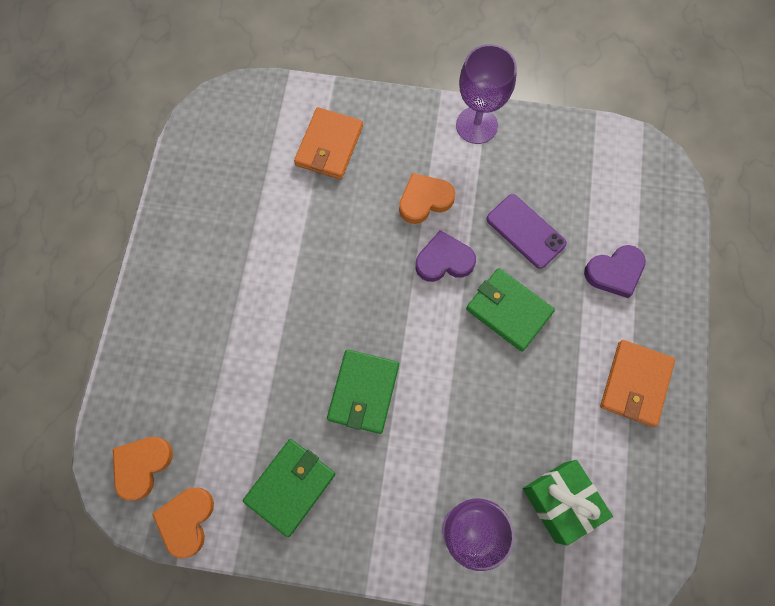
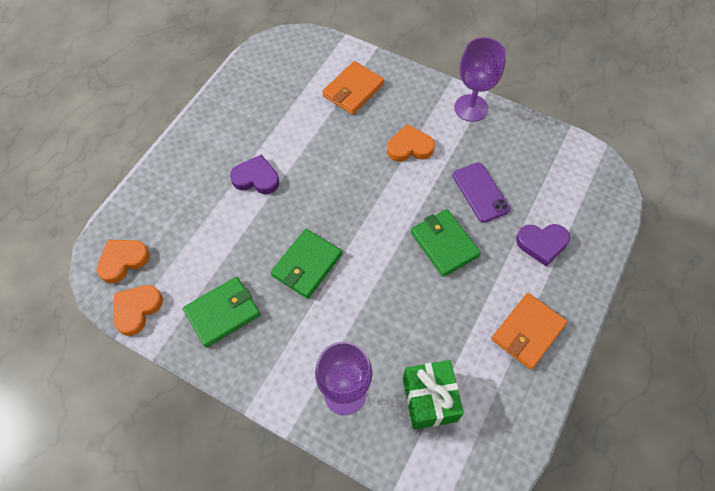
camera: 20 degrees right, 10 degrees down
(444, 260) = (407, 193): purple heart -> purple heart (256, 178)

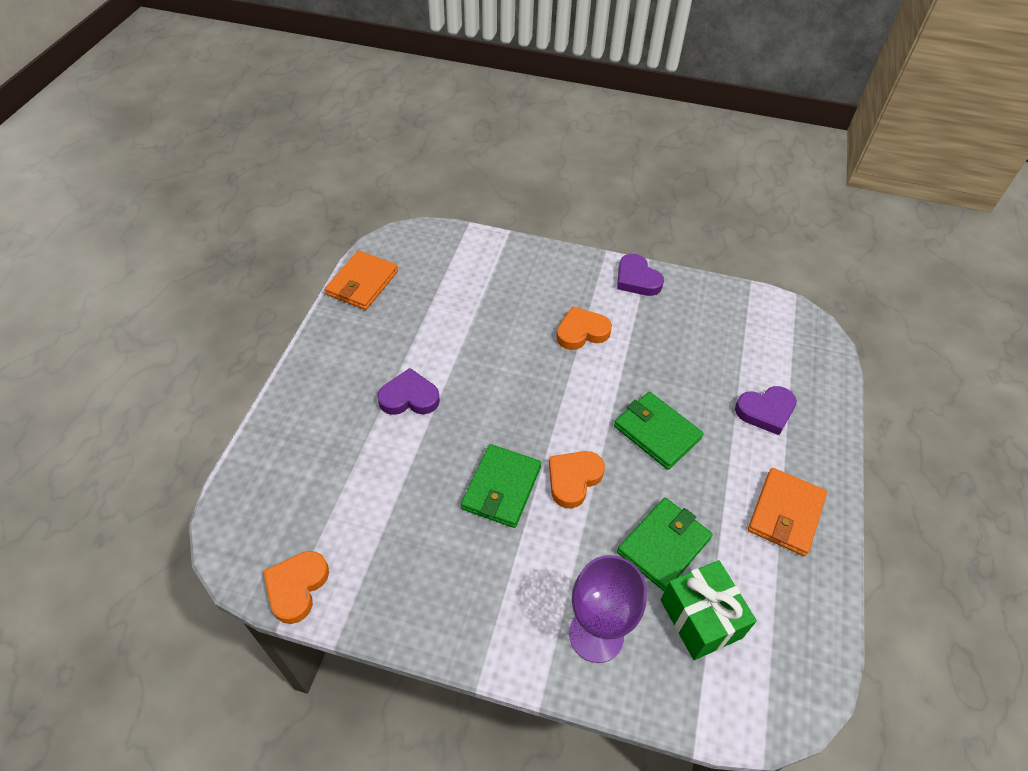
camera: 15 degrees left, 10 degrees down
(123, 261) = (262, 529): orange heart -> orange heart (573, 479)
(223, 313) = (412, 567): green wallet -> green wallet (663, 545)
(353, 90) = (497, 280): orange wallet -> orange wallet (362, 283)
(471, 108) = (637, 279): purple goblet -> purple heart
(480, 192) = (678, 367): purple phone -> none

